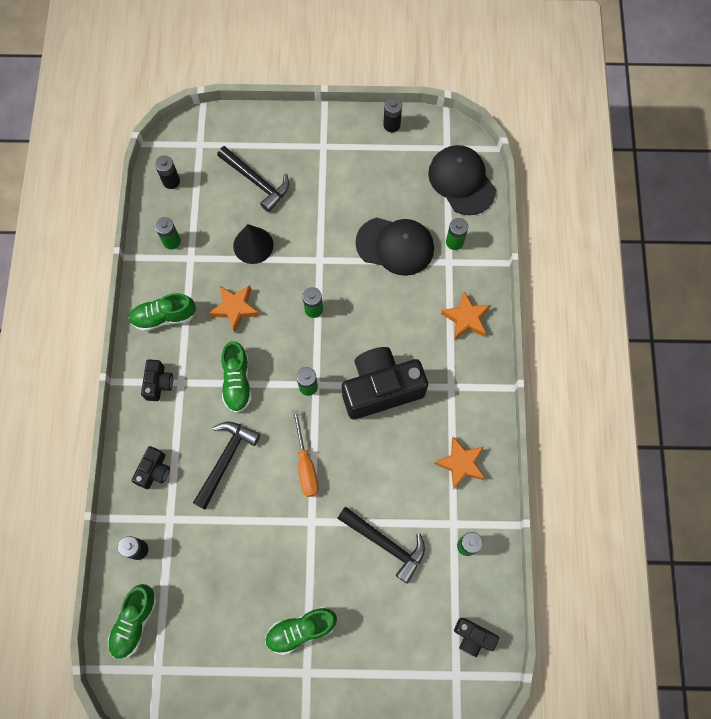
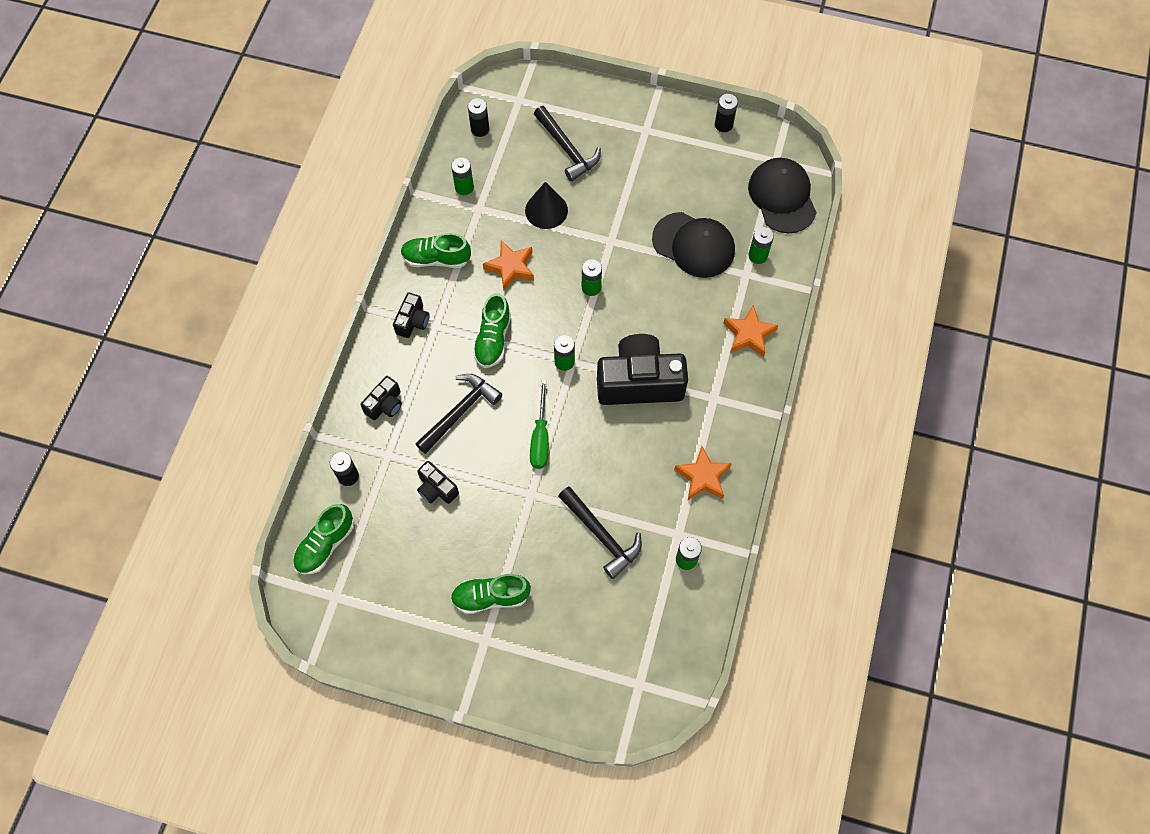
camera: 15 degrees right, 5 degrees down
(305, 465) = (540, 437): orange screwdriver -> green screwdriver
(473, 637) = (667, 651): black camera -> black camera (436, 489)

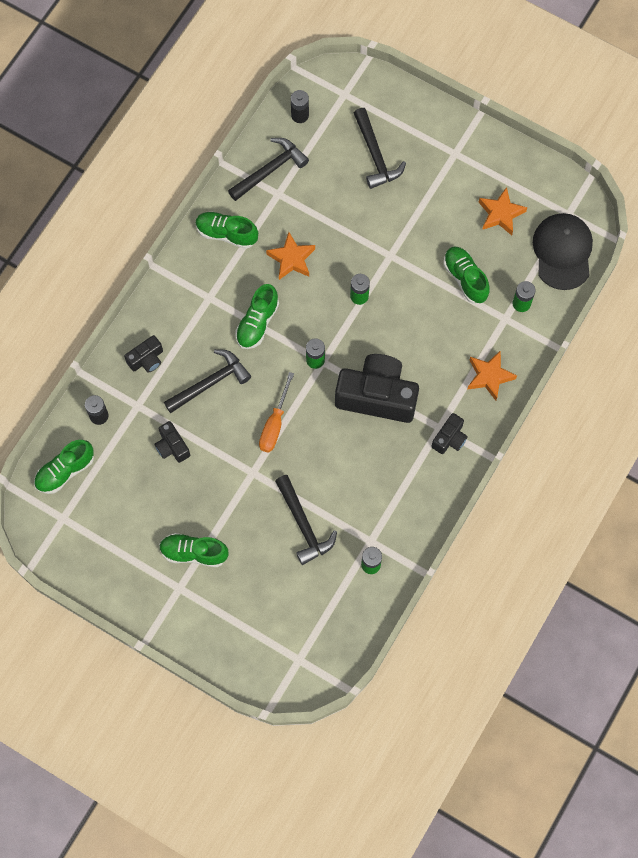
camera: 15 degrees right, 5 degrees up
(413, 321) = (190, 288): black camera -> black camera (449, 438)
(464, 187) = (270, 170): green battery -> black hammer
(540, 437) = (274, 424): green screwdriver -> orange screwdriver
(546, 210) = (339, 211): black cone -> none
(693, 245) = (465, 278): black cap -> green shoe
(703, 477) = (407, 496): orange star -> orange star (500, 214)
(723, 125) = (530, 166): black battery -> none

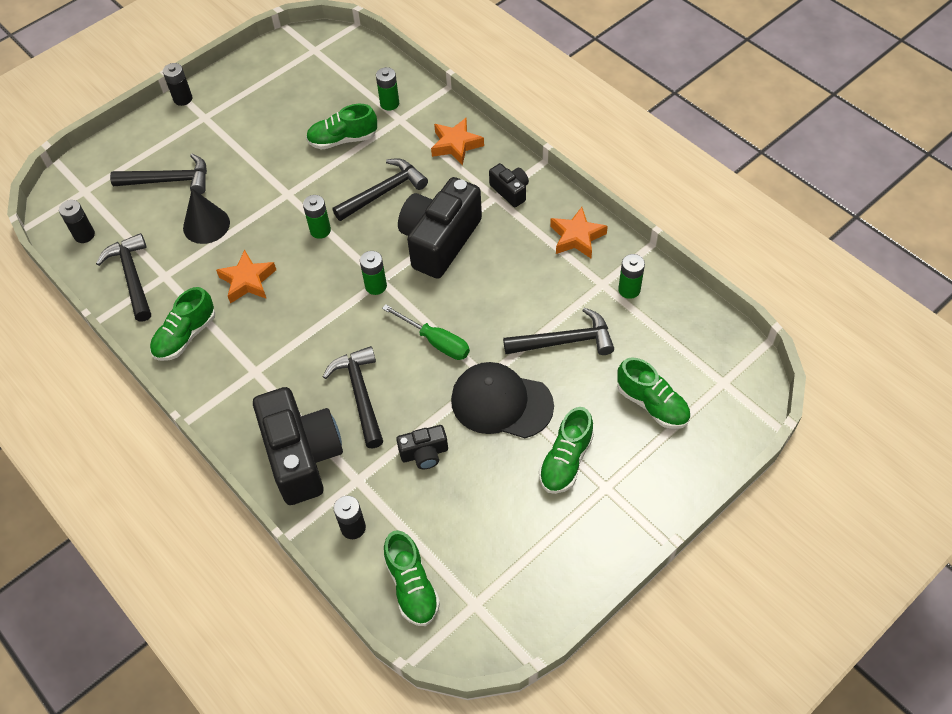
camera: 70 degrees left, 15 degrees down
(146, 359) = (302, 456): black camera -> black camera, size x2.11
(257, 323) = (308, 330): green shoe -> green shoe (652, 404)
(274, 424) = (436, 341): orange screwdriver -> green screwdriver
(338, 204) = (206, 225): none -> black cone
(416, 333) = (383, 192): none -> black hammer
(471, 126) = (183, 99): none -> black battery
(500, 214) = (288, 97): orange star -> orange star (577, 237)
(562, 252) = (351, 62): black cap -> black cap (501, 403)

